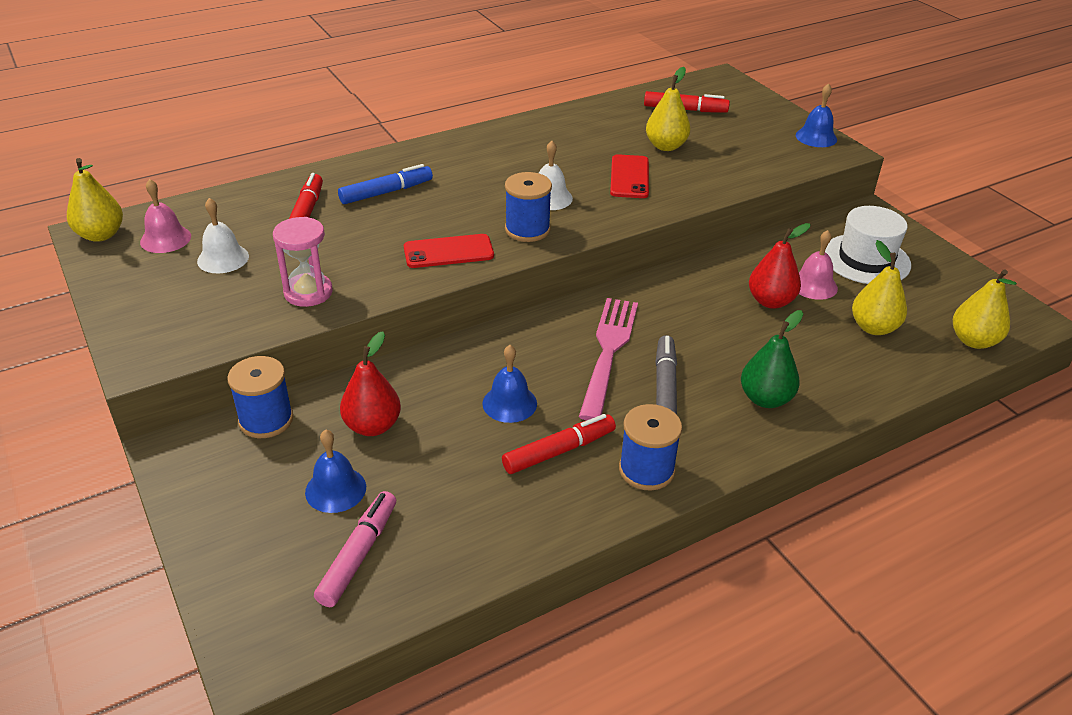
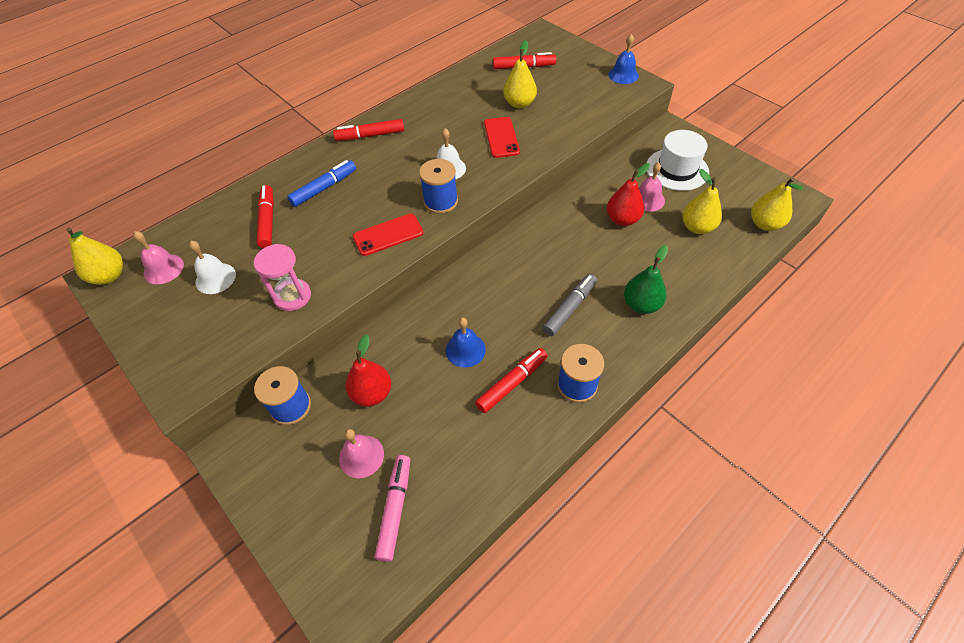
camera: 10 degrees left, 15 degrees up
(335, 489) = (361, 456): blue bell -> pink bell
(462, 149) = (370, 135): none -> red marker
(608, 353) = (523, 289): pink fork -> none
(665, 385) = (570, 308): grey marker -> grey marker turned 45 degrees clockwise

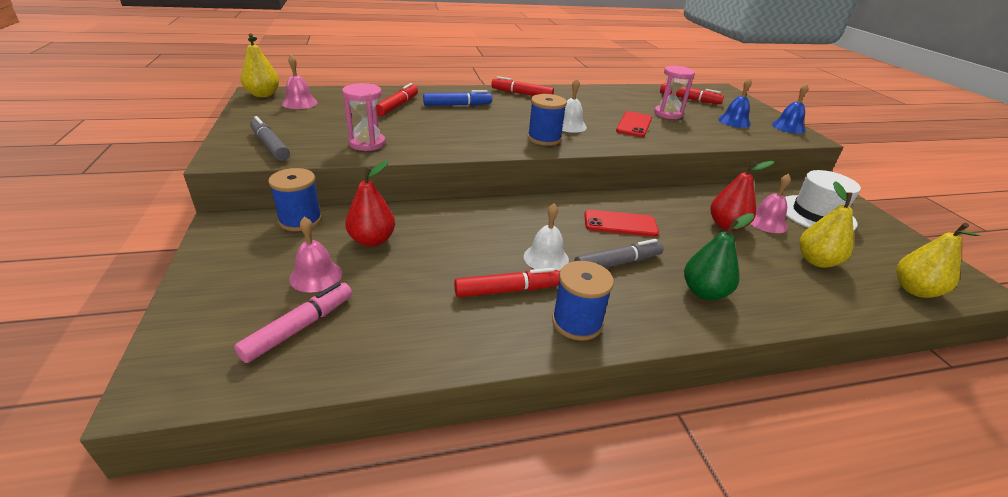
camera: 25 degrees right, 20 degrees down
(205, 351) = (270, 145): none -> grey marker
(215, 278) = (326, 117): white bell -> white bell (546, 258)
(388, 235) = (480, 140): red phone -> red phone (620, 224)
(465, 350) = (484, 248): blue bell -> blue bell (734, 121)
(519, 104) = (668, 114): yellow pear -> pink hourglass

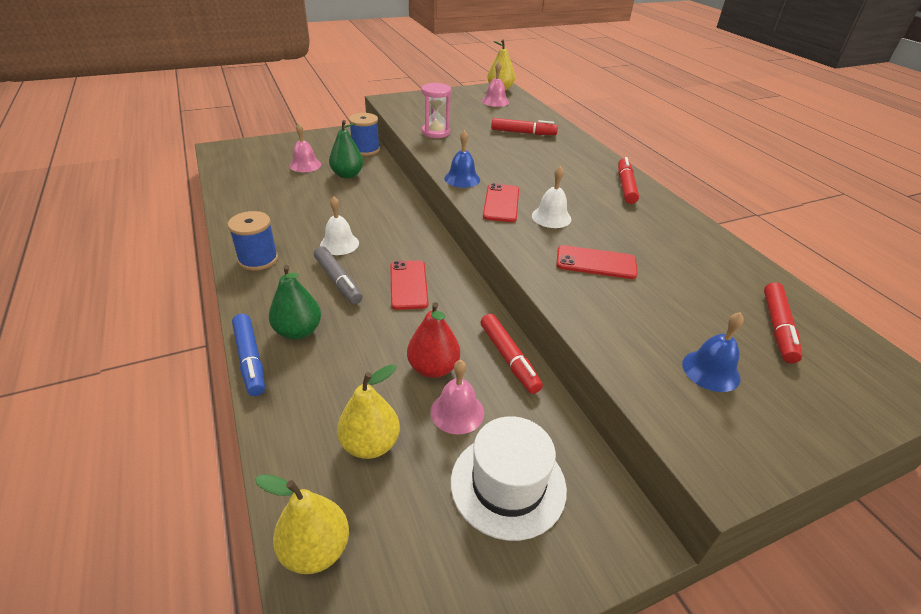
camera: 80 degrees right, 5 degrees up
(270, 145) = (413, 107): grey marker -> none
(300, 327) = (258, 169): pink marker -> none
(372, 240) = (347, 175): red pear -> green pear
(457, 105) = (552, 156): blue marker -> blue marker (250, 359)
(507, 290) = (295, 229): red marker -> red marker (509, 358)
(544, 138) = (501, 203): blue spool -> red phone
(668, 114) = (671, 296): pink hourglass -> none
(788, 127) = (756, 450): blue bell -> blue bell (462, 179)

